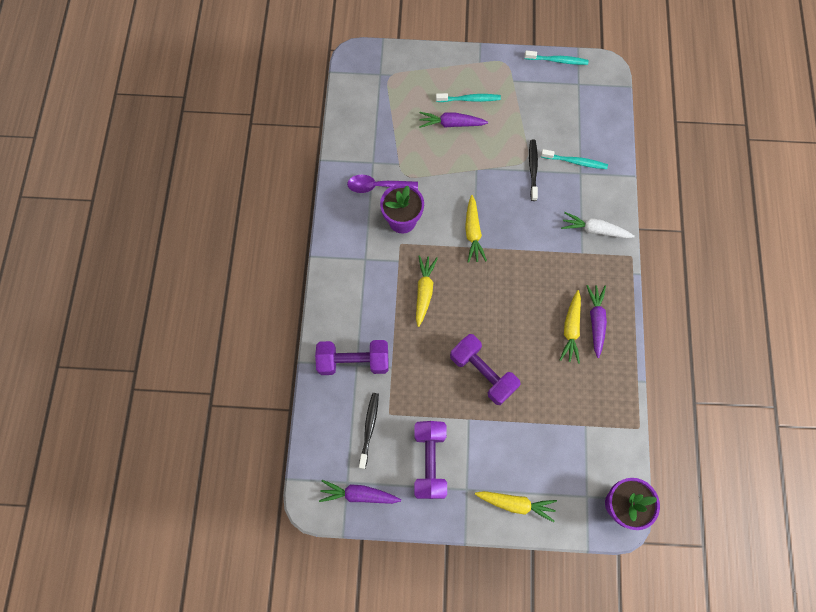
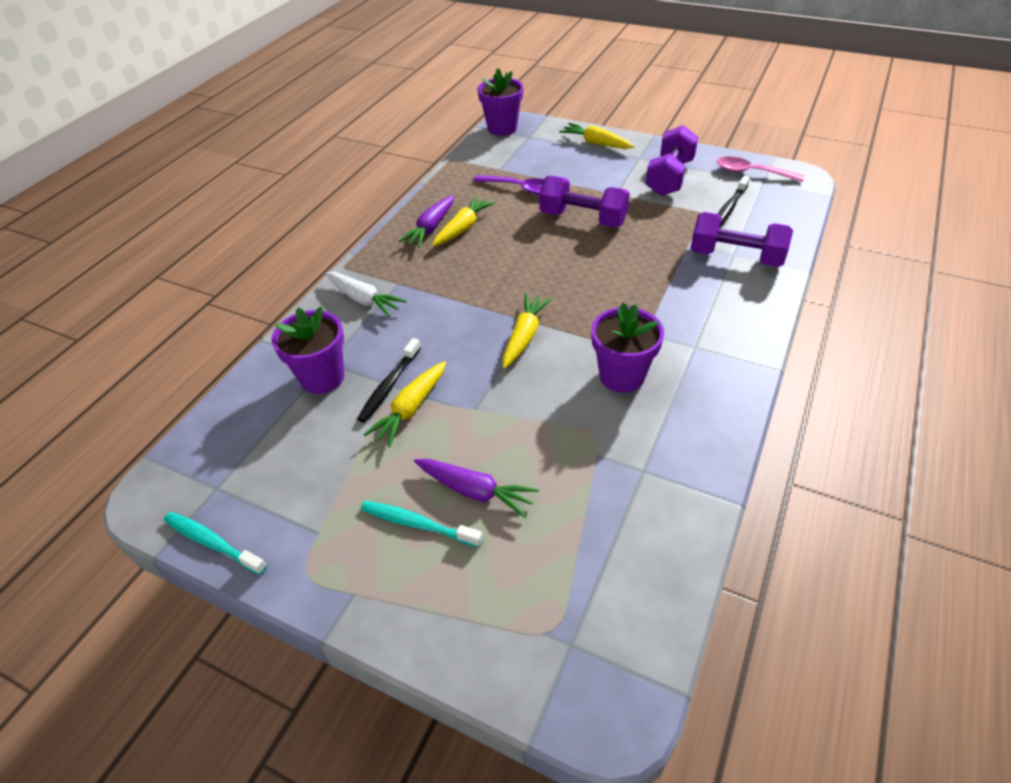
camera: 155 degrees left, 25 degrees down
(358, 494) = (752, 173): purple carrot -> pink spoon
(377, 186) = (646, 431): purple spoon -> purple spoon (519, 188)
(424, 291) = (621, 295): yellow carrot -> yellow carrot (410, 409)
(482, 372) = (583, 219): purple dumbbell -> purple dumbbell turned 45 degrees counterclockwise
(575, 162) = (322, 377): turquoise toothbrush -> purple flower pot

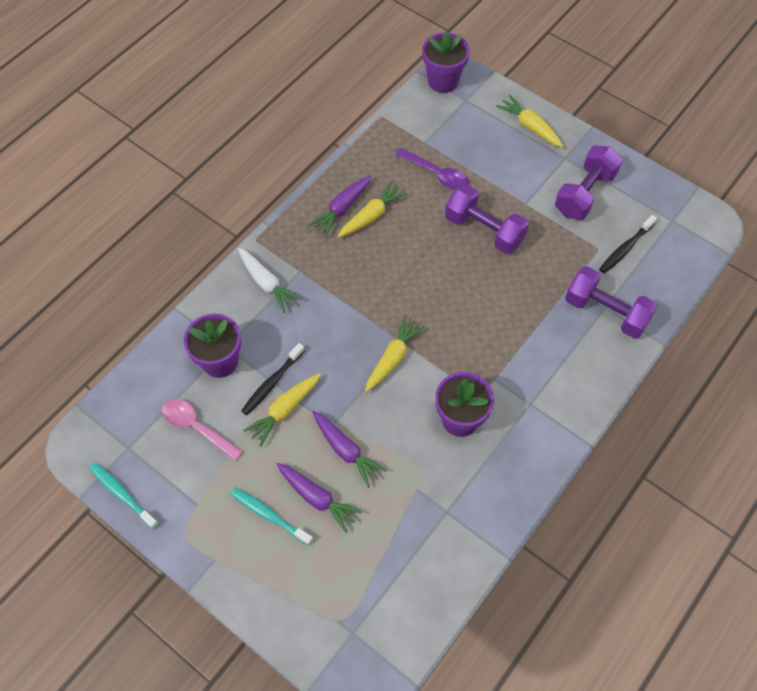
camera: 10 degrees right, 15 degrees up
(497, 434) = (346, 451): none -> purple carrot
(752, 173) = (666, 206): pink spoon -> pink spoon (197, 427)

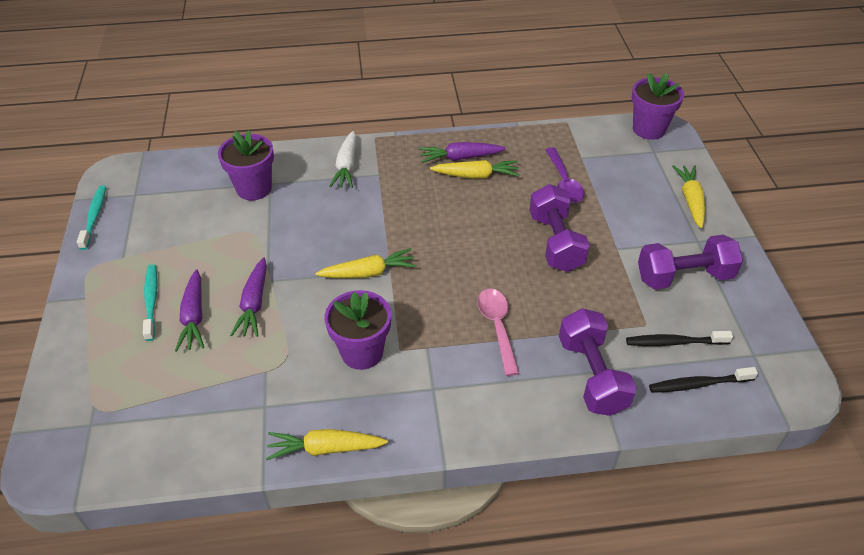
camera: 45 degrees right, 15 degrees down
(197, 427) = (186, 214): pink spoon -> pink spoon (497, 327)
(272, 383) = (267, 225): black toothbrush -> black toothbrush (698, 384)
(284, 411) = (250, 247): yellow carrot -> yellow carrot (325, 448)

